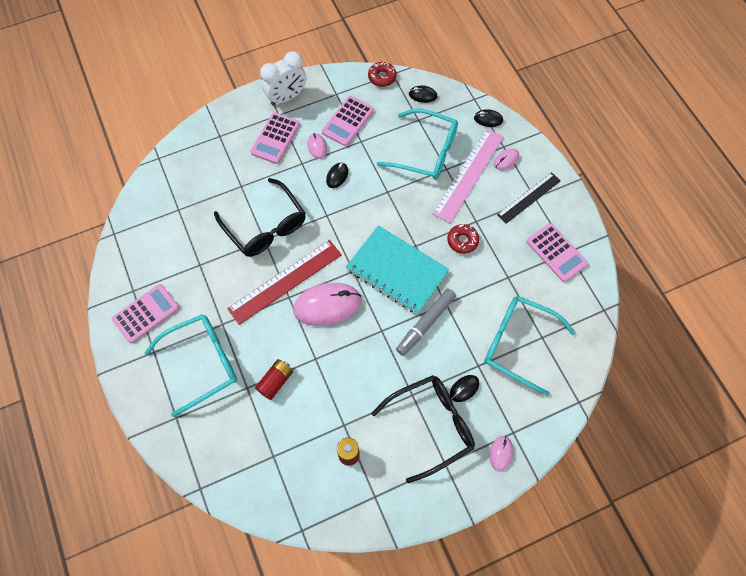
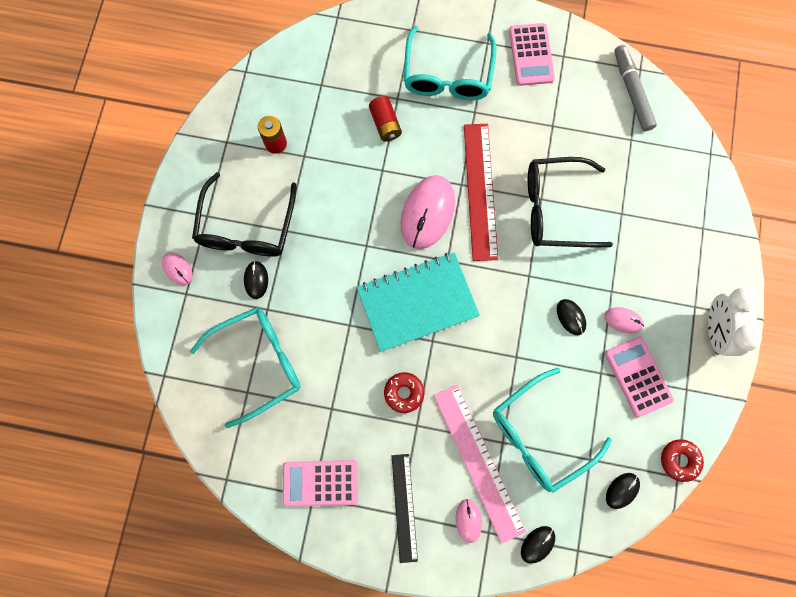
camera: 125 degrees right, 10 degrees up
(275, 138) = (663, 283): pink calculator -> none
(425, 324) = (342, 290): grey marker -> grey marker (632, 91)

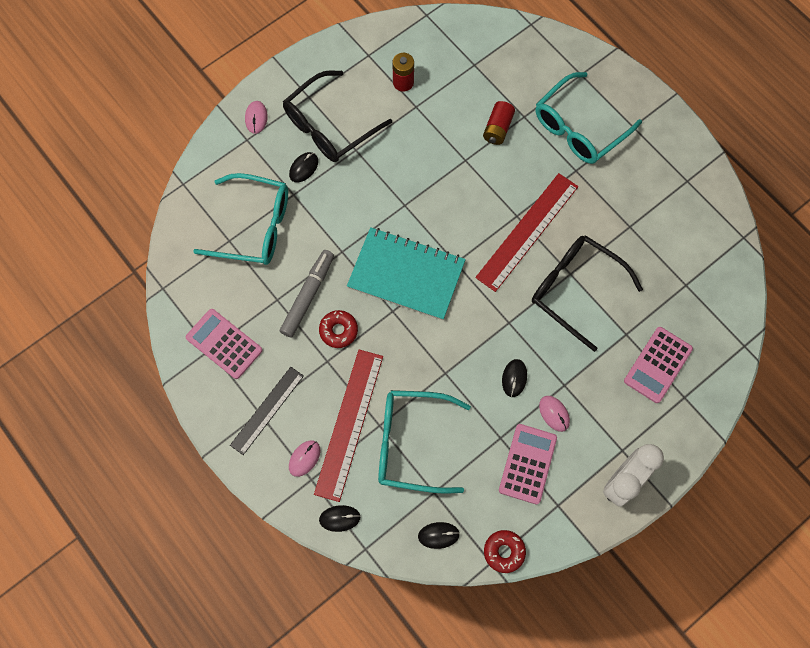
camera: 40 degrees right, 5 degrees down
(427, 213) = (472, 217): pink mouse -> none
(478, 462) = (349, 424): pink ruler -> red ruler
(531, 55) = (661, 161): pink calculator -> pink calculator (658, 365)
(632, 91) = (720, 249): grey marker -> grey marker (308, 295)

